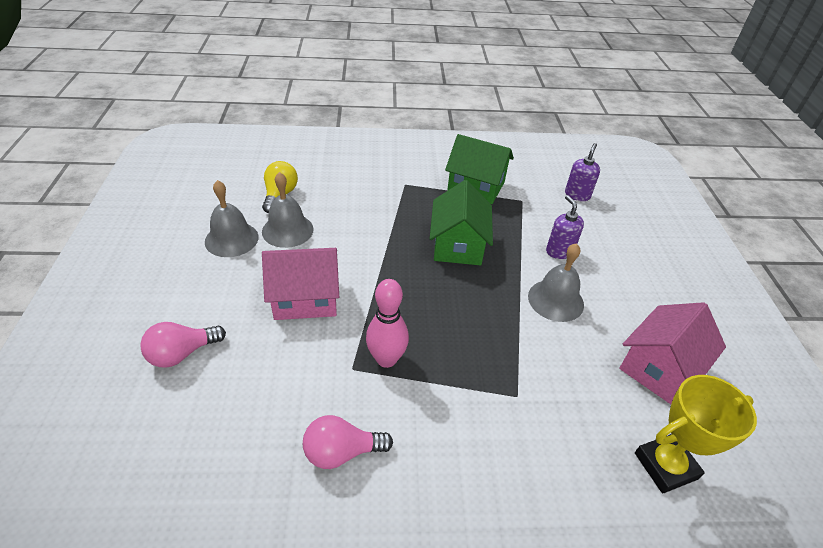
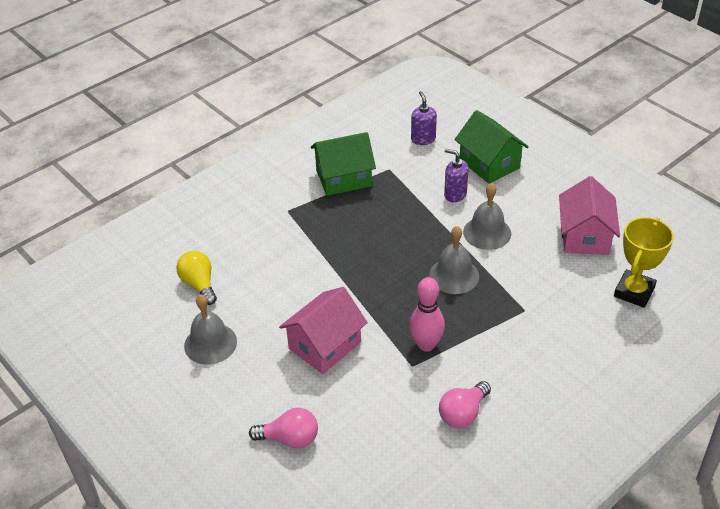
camera: 35 degrees left, 0 degrees up
(182, 353) = (290, 439): pink light bulb -> pink light bulb turned 105 degrees counterclockwise
(287, 230) = (245, 307): grey bell -> grey bell (454, 275)
(458, 245) = (383, 235): green house -> green house (489, 164)

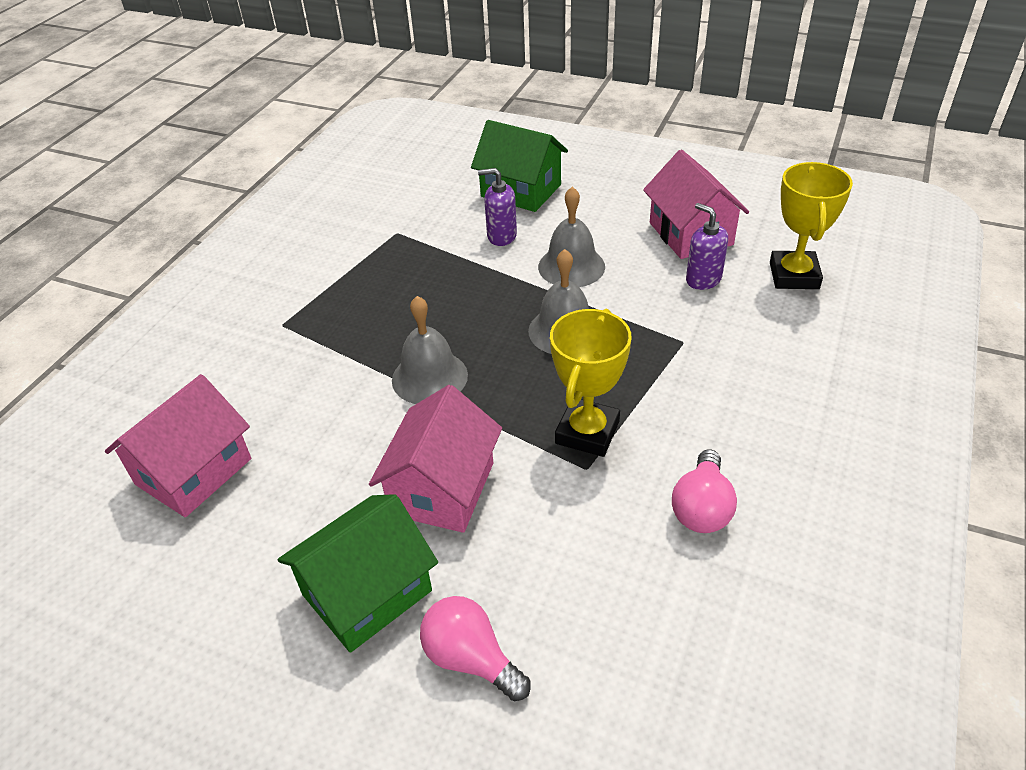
camera: 25 degrees left, 0 degrees up
(199, 284) = (193, 471): yellow light bulb -> pink house
(210, 343) = (256, 555): grey bell -> grey bell (429, 377)
(290, 439) = (471, 658): pink light bulb -> pink light bulb turned 120 degrees counterclockwise
(343, 178) = (341, 261): green house -> green house (367, 592)
(423, 139) = (420, 187): purple soap dispenser -> purple soap dispenser (703, 279)
(426, 344) = (587, 432): pink bowling pin -> yellow trophy

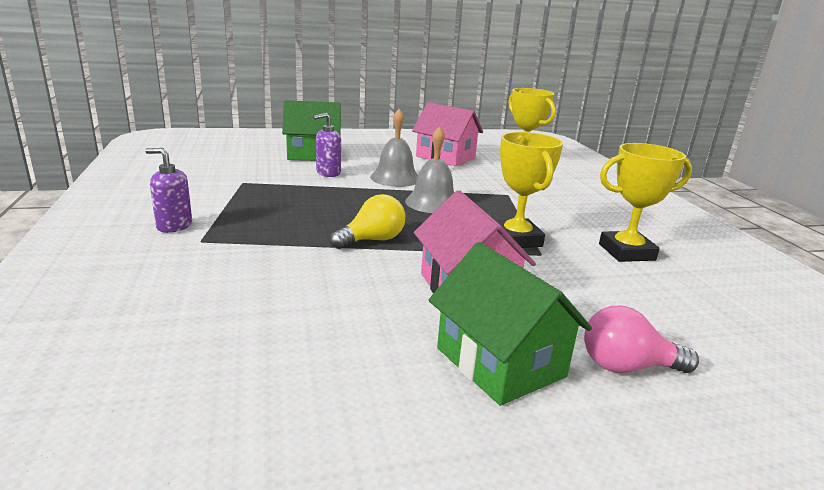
camera: 40 degrees left, 20 degrees down
(193, 471) = (226, 346): pink house -> none
(367, 592) = (500, 362): green house -> green house turned 45 degrees counterclockwise
(429, 377) = (372, 240): grey bell -> yellow light bulb
(701, 508) = (626, 252): pink light bulb -> yellow trophy
(703, 279) = (479, 171): purple soap dispenser -> purple soap dispenser (174, 226)

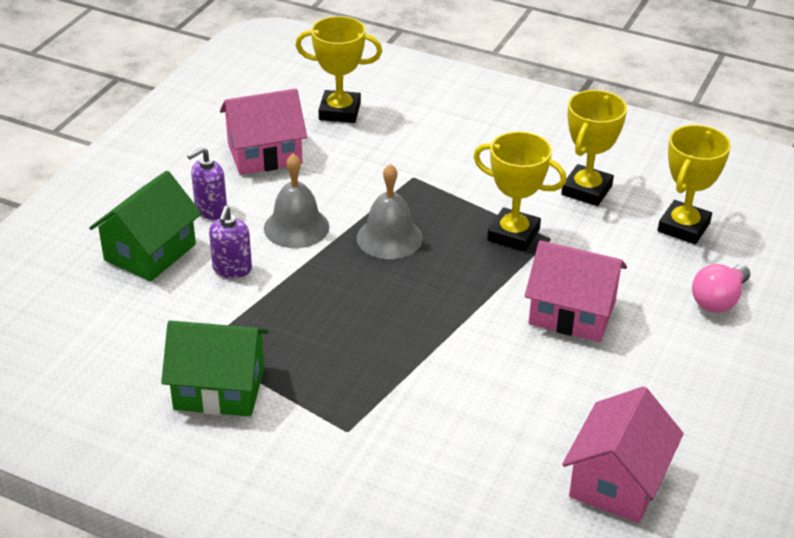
camera: 50 degrees left, 15 degrees up
(174, 226) = (292, 438): purple soap dispenser -> purple soap dispenser (210, 210)
(245, 392) = (617, 481): none -> pink house
(372, 240) = (441, 320): yellow light bulb -> none
(500, 362) = (673, 352): green house -> green house (219, 389)
(684, 310) = (683, 227): none -> yellow trophy

